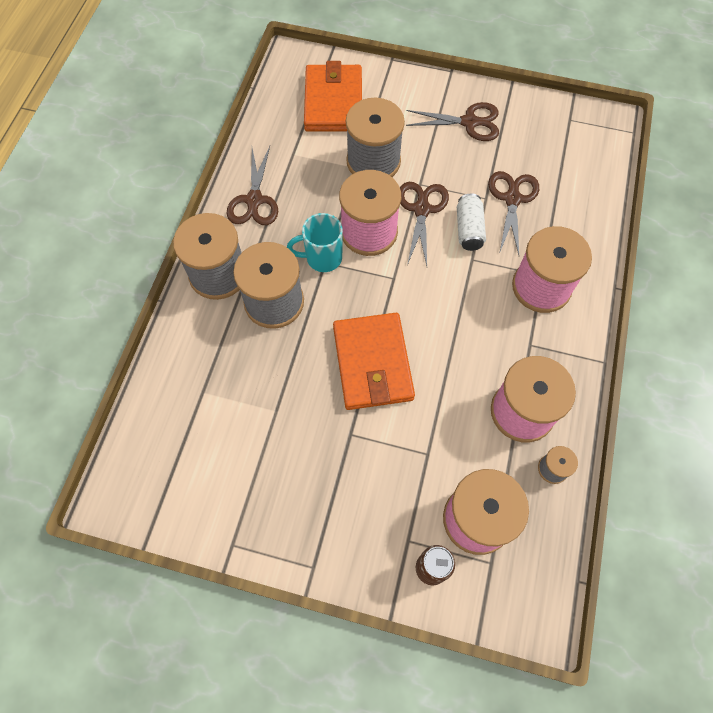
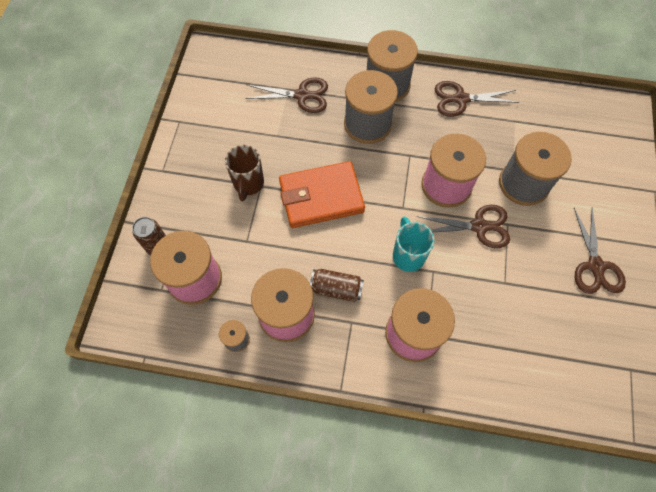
camera: 85 degrees right, 0 degrees up
(322, 258) = (413, 153): turquoise mug -> turquoise mug (408, 255)
(333, 102) = (583, 146): orange wallet -> none
(346, 449) = (248, 184): none -> brown mug
(468, 229) = (465, 268): white can -> none
(491, 356) = (336, 289): none -> brown can
(512, 199) = (510, 307): brown scissors -> brown scissors (302, 95)

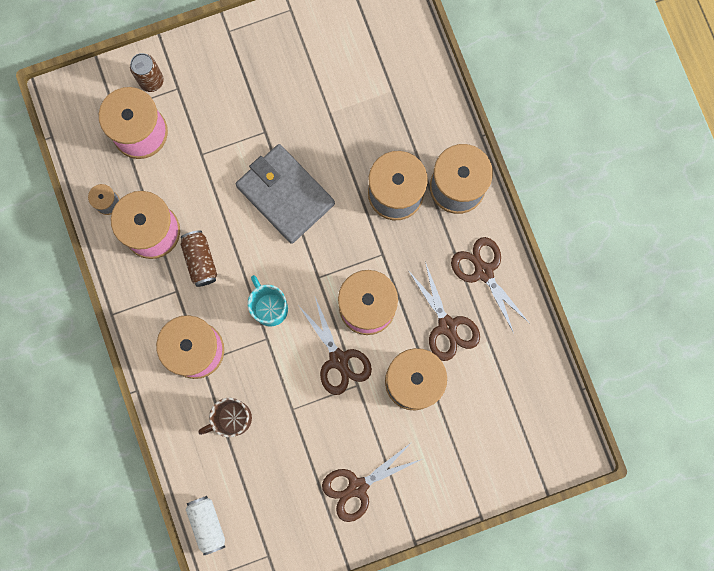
camera: 60 degrees right, 15 degrees up
(248, 184) = (260, 119): brown mug -> brown mug (232, 418)
(302, 95) = (392, 109): brown scissors -> brown scissors (447, 326)
(321, 197) = (285, 195): orange wallet -> grey wallet
(408, 255) = (270, 307): turquoise mug -> turquoise mug turned 75 degrees counterclockwise
(580, 408) = (207, 524): none -> white can

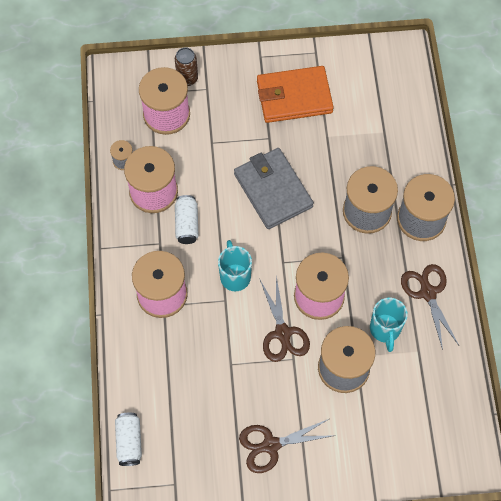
camera: 15 degrees right, 15 degrees down
(200, 260) = (187, 224): brown can -> white can
(232, 418) = (177, 358): brown mug -> none
(280, 73) = (294, 97): none -> orange wallet
(447, 326) = (385, 329): brown scissors -> turquoise mug

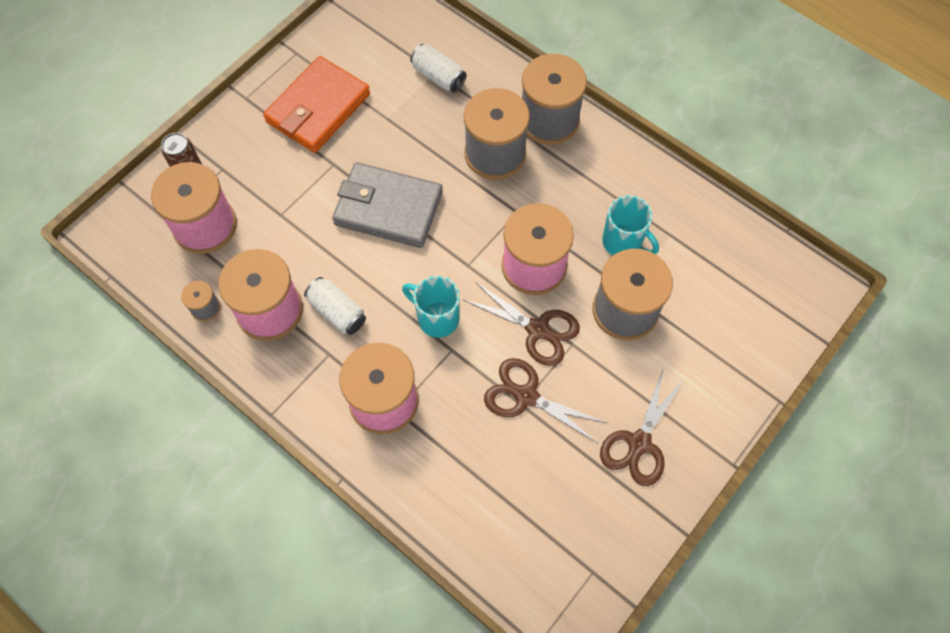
camera: 45 degrees left, 0 degrees up
(129, 442) = (505, 577): white can -> white can (438, 76)
(427, 293) = (623, 178): brown scissors -> brown scissors (526, 396)

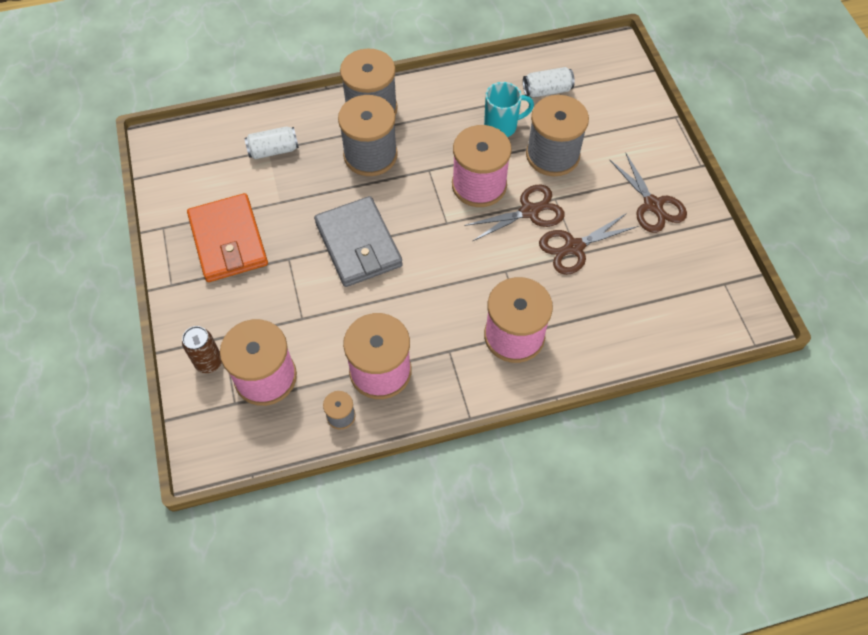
camera: 55 degrees left, 5 degrees down
(337, 312) = (418, 326): white can -> white can (547, 90)
(388, 208) = (358, 244): grey wallet -> grey wallet turned 75 degrees counterclockwise
(437, 318) = (473, 266): turquoise mug -> none

